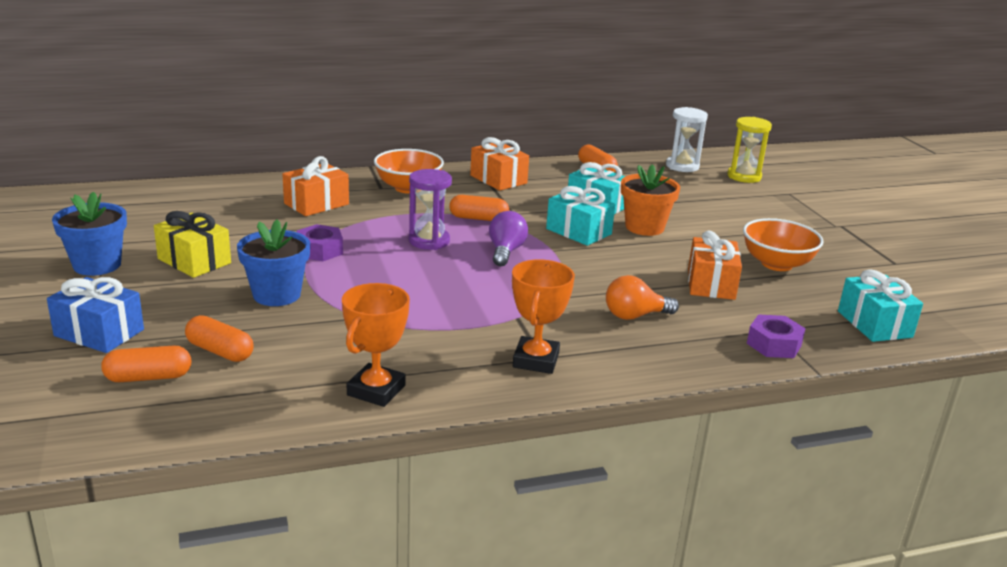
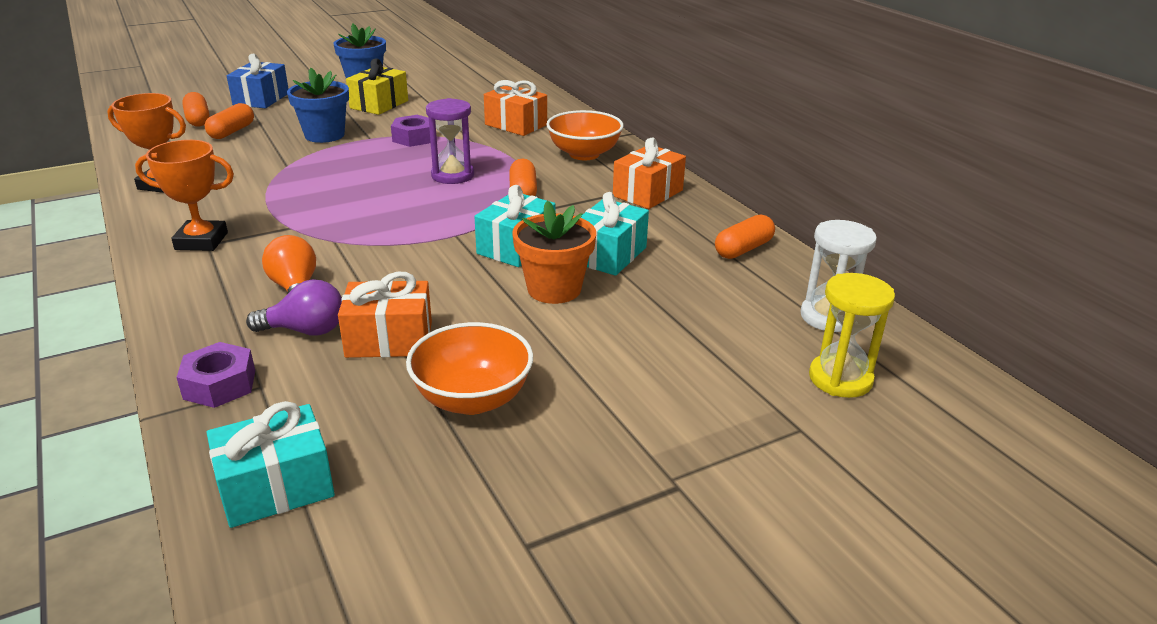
camera: 80 degrees right, 5 degrees up
(505, 251) = (441, 211): purple light bulb -> purple light bulb (306, 330)

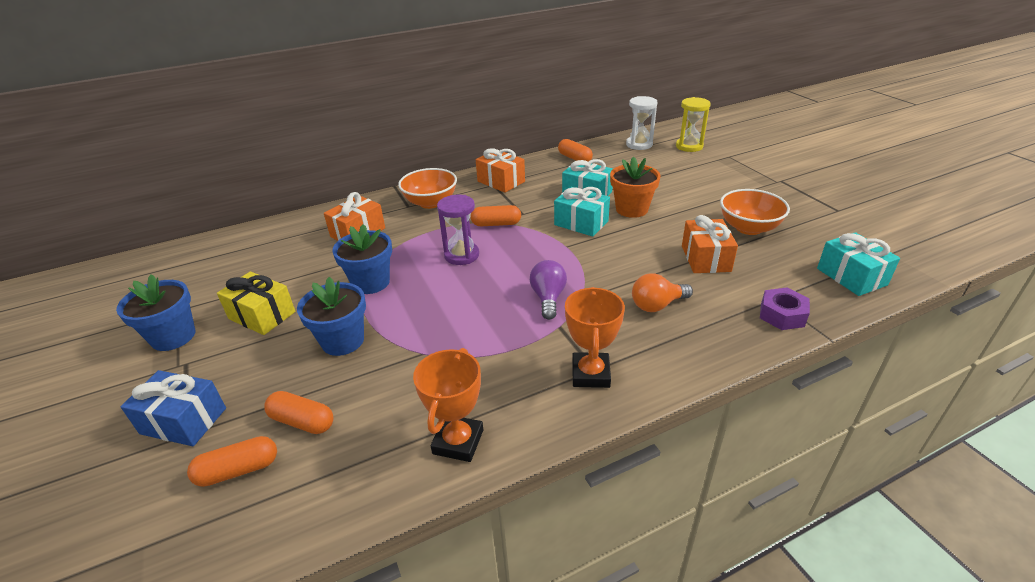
camera: 85 degrees left, 5 degrees up
(306, 330) = (708, 291): purple light bulb -> purple light bulb (548, 298)
(414, 138) = (371, 282): purple nut -> blue flower pot

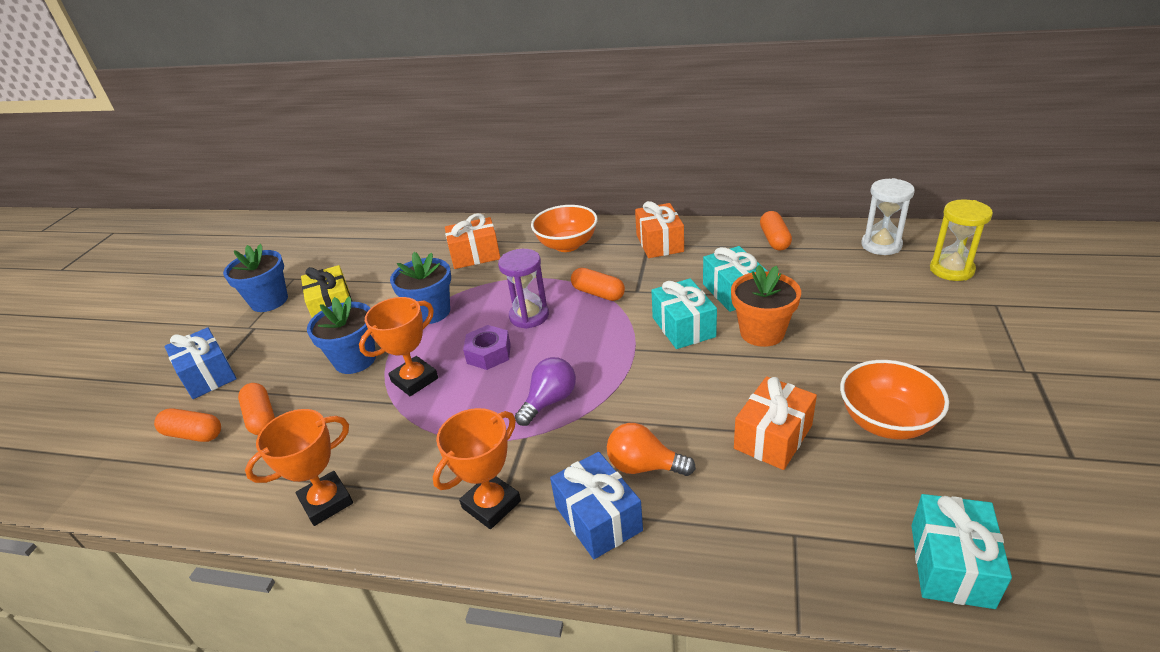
camera: 40 degrees right, 0 degrees up
(421, 331) = (414, 380): none -> orange trophy
(667, 345) = (598, 518): none -> blue gift
(782, 315) = (775, 560): purple nut -> purple nut (489, 353)

